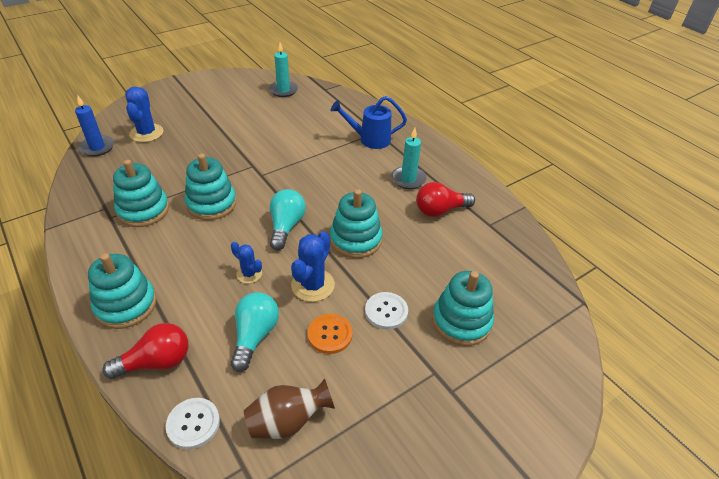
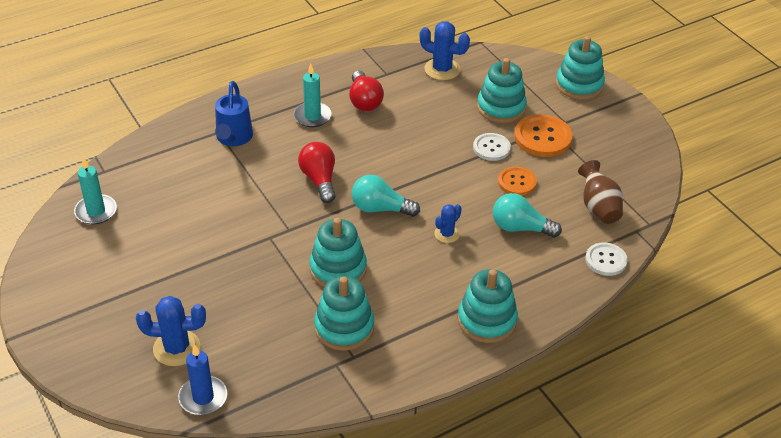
camera: 85 degrees left, 0 degrees up
(156, 362) = (550, 289): red light bulb -> red light bulb (319, 180)
(313, 285) = (461, 191): blue cactus -> blue cactus (442, 69)
(355, 240) = (402, 160): turquoise stacking toy -> turquoise stacking toy (579, 85)
(414, 363) = (542, 137): none -> orange button

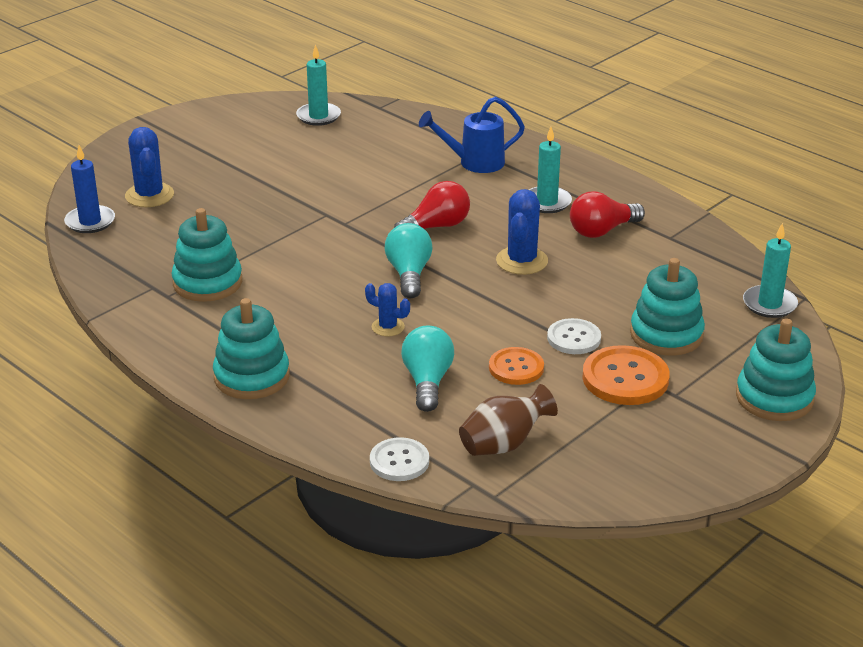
camera: 75 degrees right, 10 degrees down
(338, 269) = (295, 263): turquoise stacking toy -> none
(442, 69) = (714, 276): blue cactus -> blue cactus (522, 261)
(482, 57) = (769, 304): none -> turquoise candle

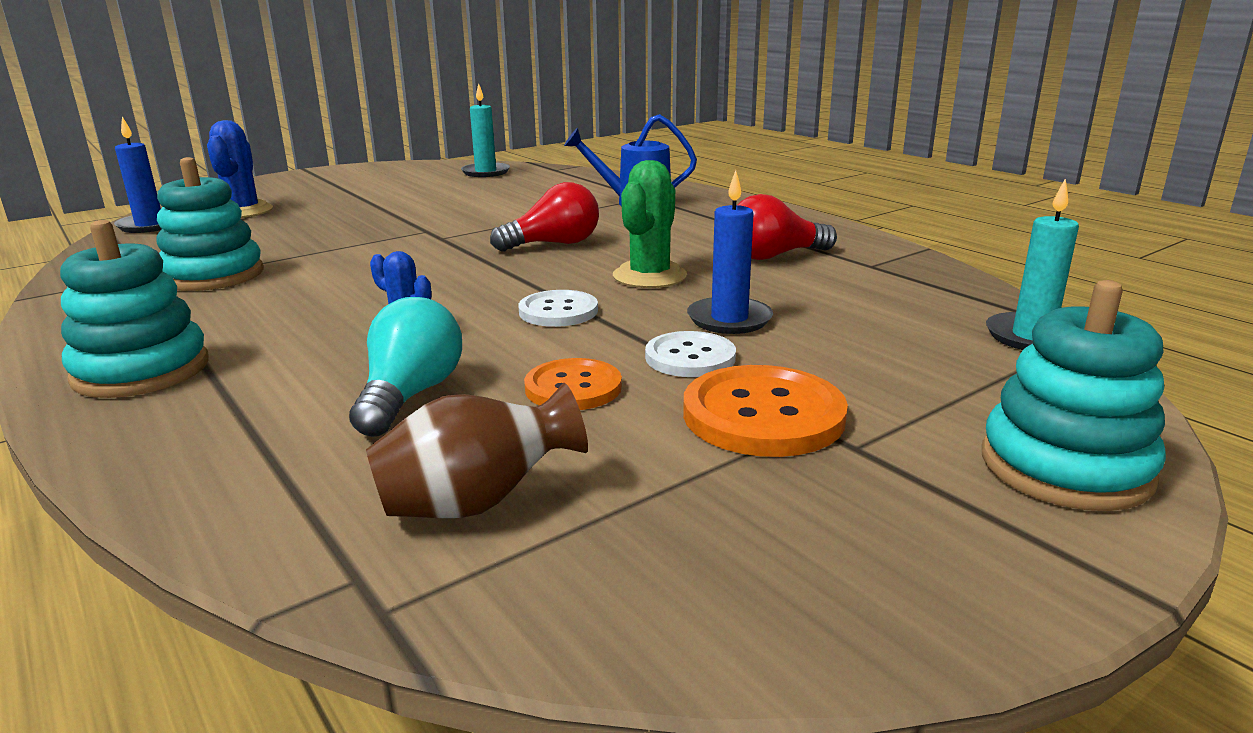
camera: 10 degrees right, 10 degrees down
(399, 461) = (245, 516): white button -> white button (558, 311)
(409, 274) = (484, 280): turquoise light bulb -> none
(522, 261) = (649, 276): blue cactus -> green cactus
(547, 202) = (709, 232): turquoise candle -> none
(588, 302) = (729, 319): none -> blue candle
(666, 335) = (850, 362): turquoise stacking toy -> none

